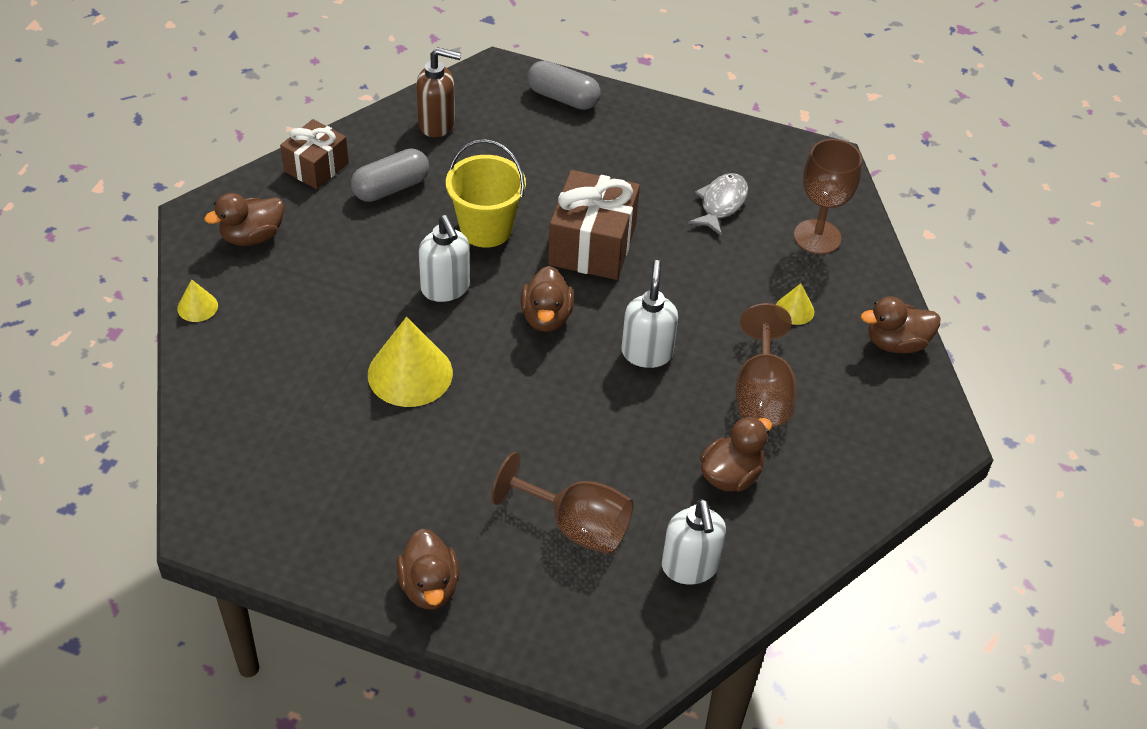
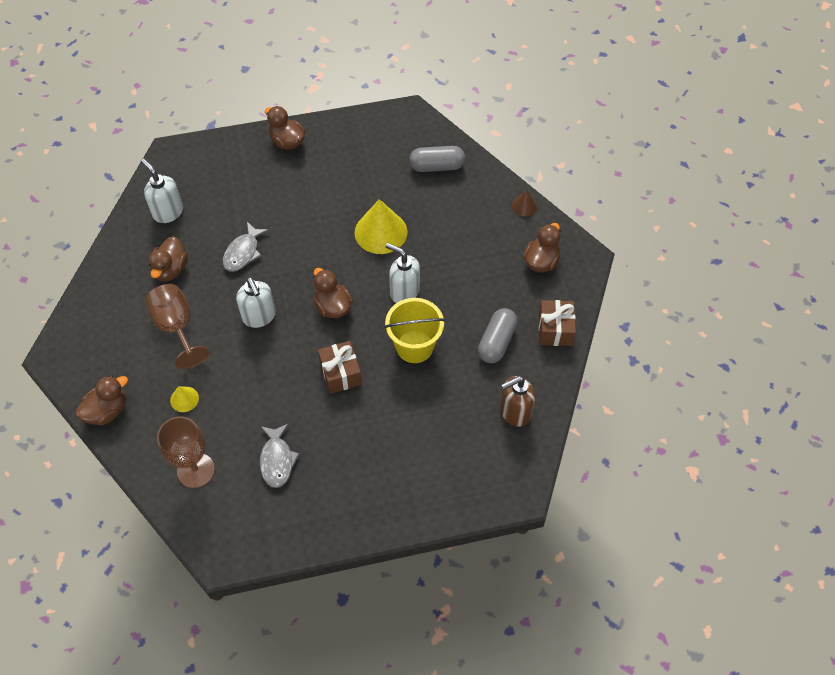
camera: 150 degrees right, 10 degrees up
(197, 307) = (524, 206): yellow cone -> brown cone
(563, 98) = (451, 493): grey capsule -> grey capsule (437, 166)
(576, 526) = (237, 202): brown goblet -> none
(592, 245) = (340, 373): brown gift -> brown gift, size x0.64
(615, 445) = (243, 252): none -> grey fish

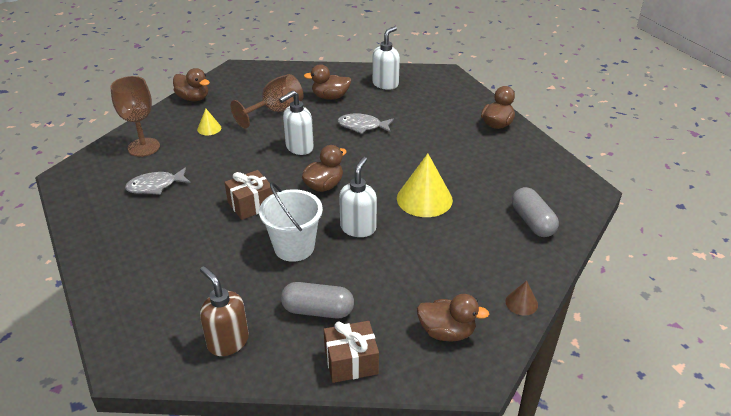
camera: 75 degrees right, 20 degrees down
(414, 346) = (294, 247): yellow bucket -> white bucket

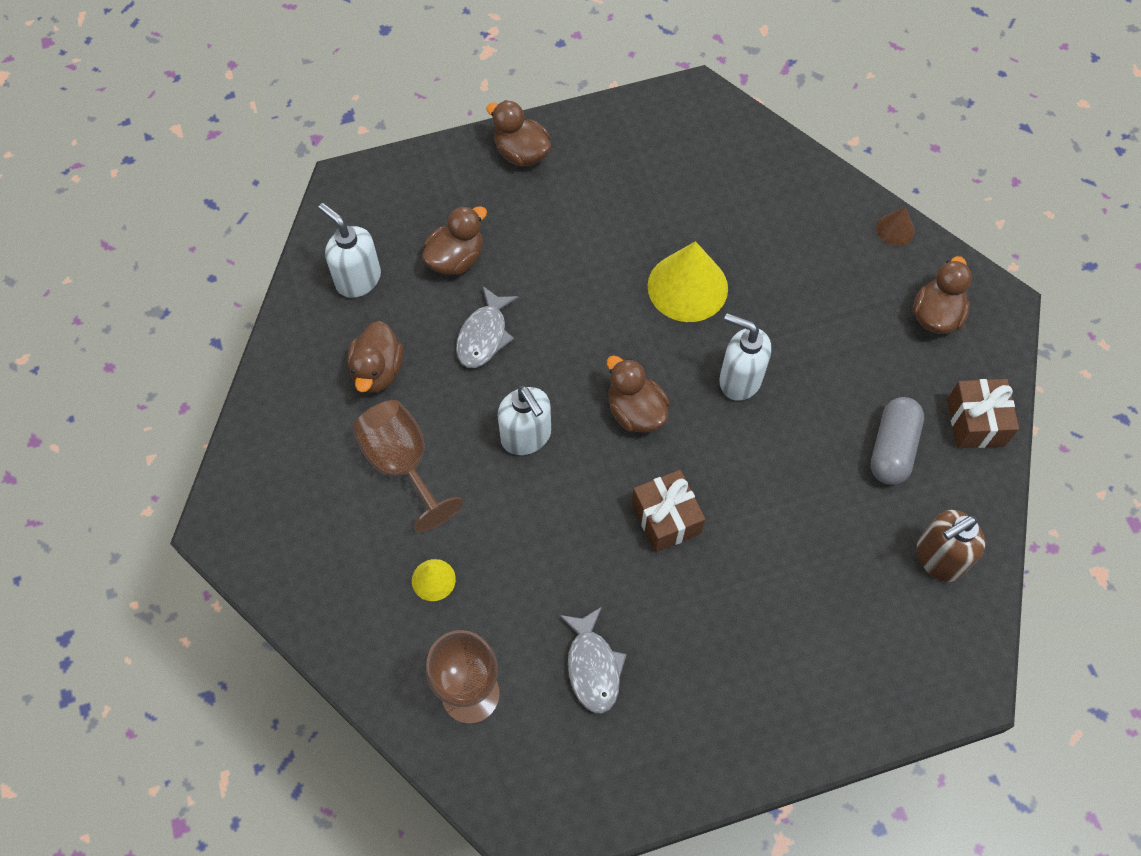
camera: 80 degrees left, 25 degrees up
(193, 98) = (317, 609): brown duck -> brown duck (456, 259)
(294, 247) = (770, 466): white bucket -> none
(532, 222) = (754, 176): grey capsule -> none

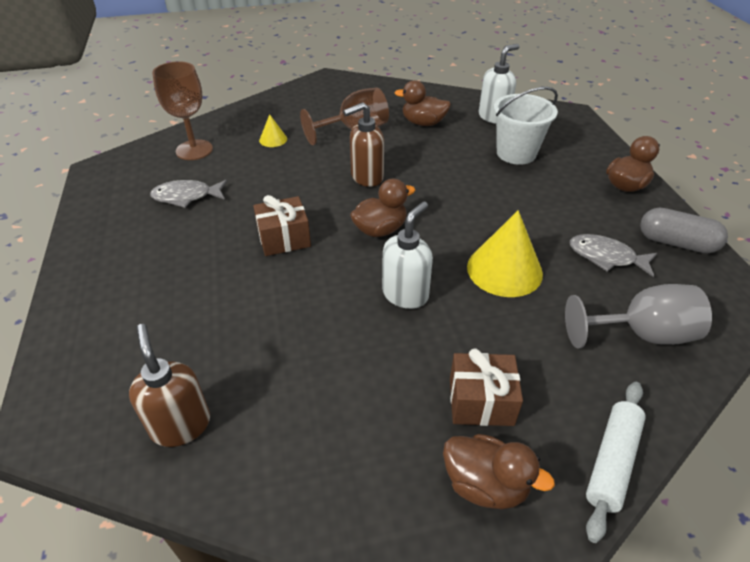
camera: 95 degrees right, 20 degrees down
(456, 259) = (516, 153): brown duck -> white bucket
(484, 336) = (451, 163): grey fish -> grey fish (606, 257)
(526, 437) = (366, 177): white soap dispenser -> brown soap dispenser
(758, 185) = (641, 334): none -> grey goblet
(892, 448) = (314, 405): grey capsule -> grey capsule (676, 243)
(895, 229) = (611, 461): brown cone -> white rolling pin
(975, 422) = (331, 500): brown gift -> brown gift (481, 401)

